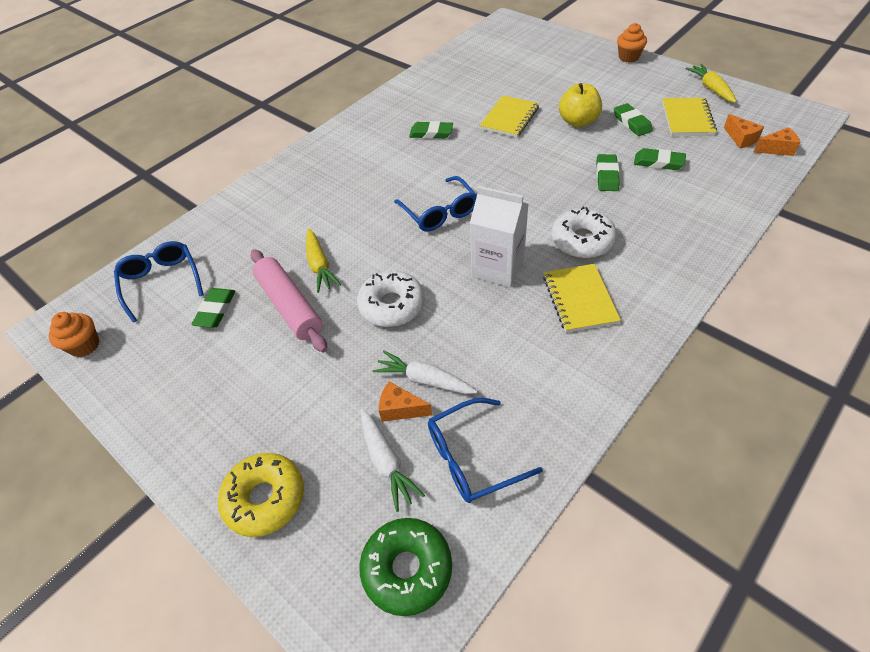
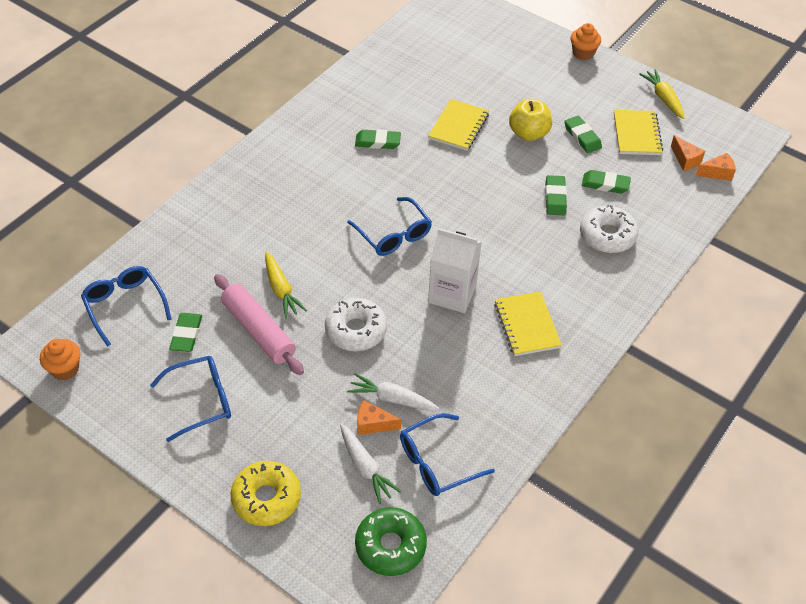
camera: 10 degrees left, 0 degrees up
(215, 380) = (201, 401): none -> blue glasses
(582, 240) = (530, 267): white donut -> white donut (607, 235)

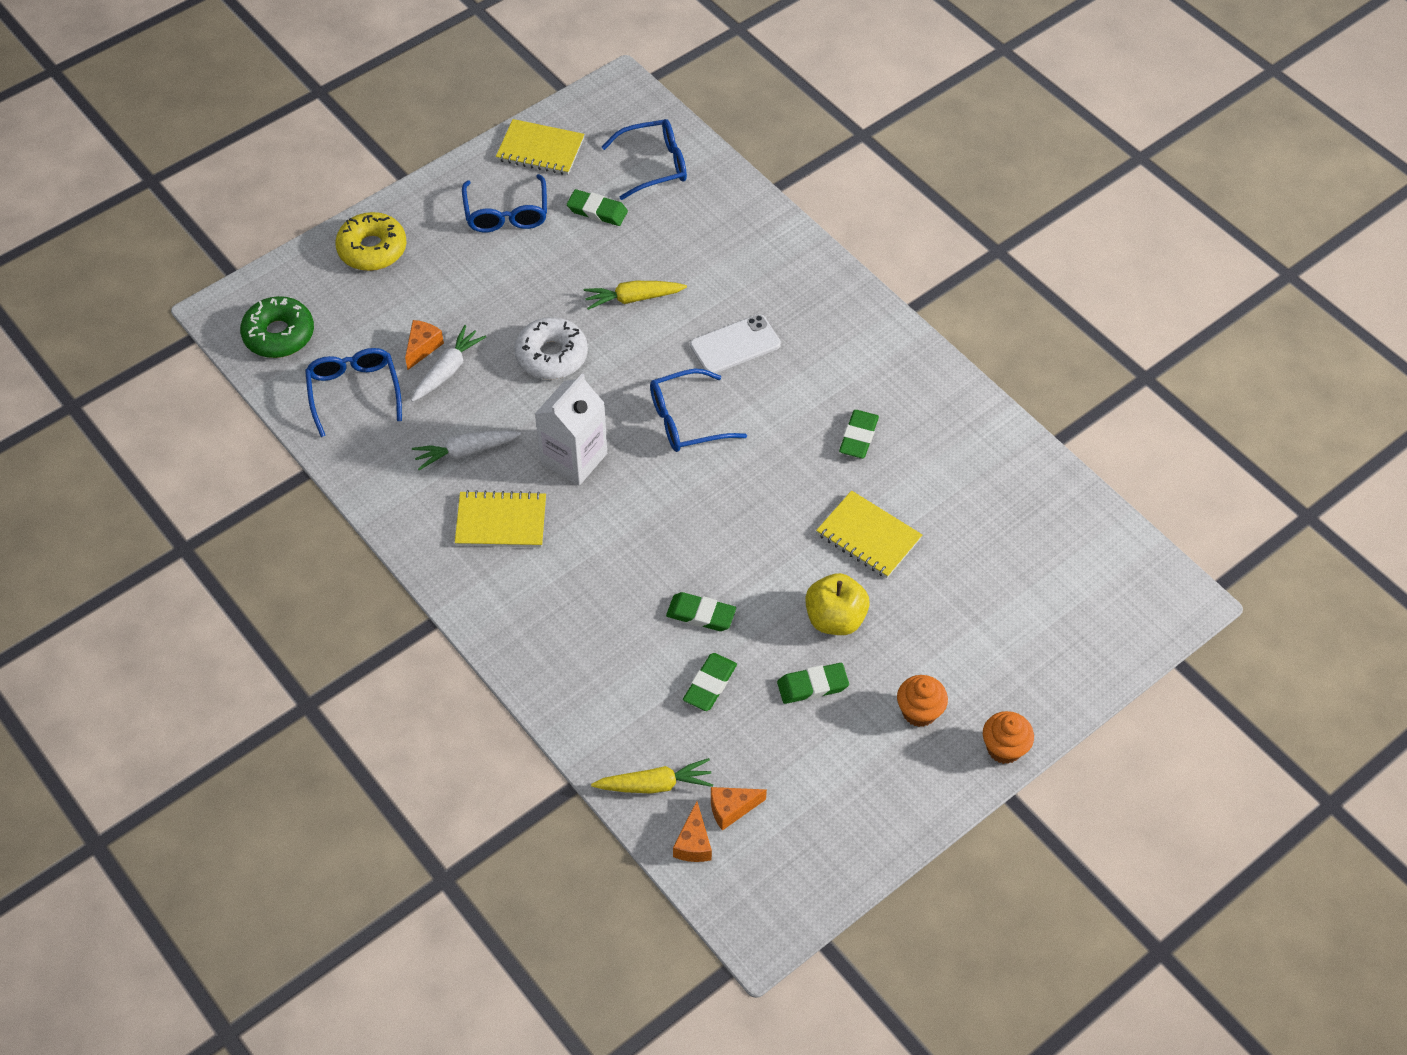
camera: 105 degrees right, 5 degrees up
(65, 369) = (585, 115): orange cupcake -> orange cupcake (919, 711)
(258, 330) = (581, 271): pink rolling pin -> none
(313, 219) = (735, 345): none -> white phone
(365, 467) = (373, 331): white carrot -> white carrot (465, 452)
(607, 235) = (615, 655): white donut -> none
(636, 134) = (801, 761): yellow notebook -> yellow notebook (540, 149)
(663, 98) = (873, 829): yellow carrot -> yellow carrot (655, 784)

